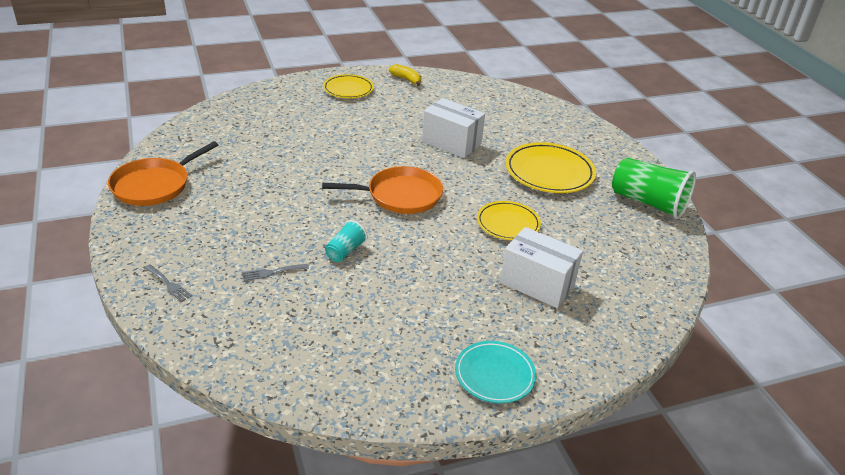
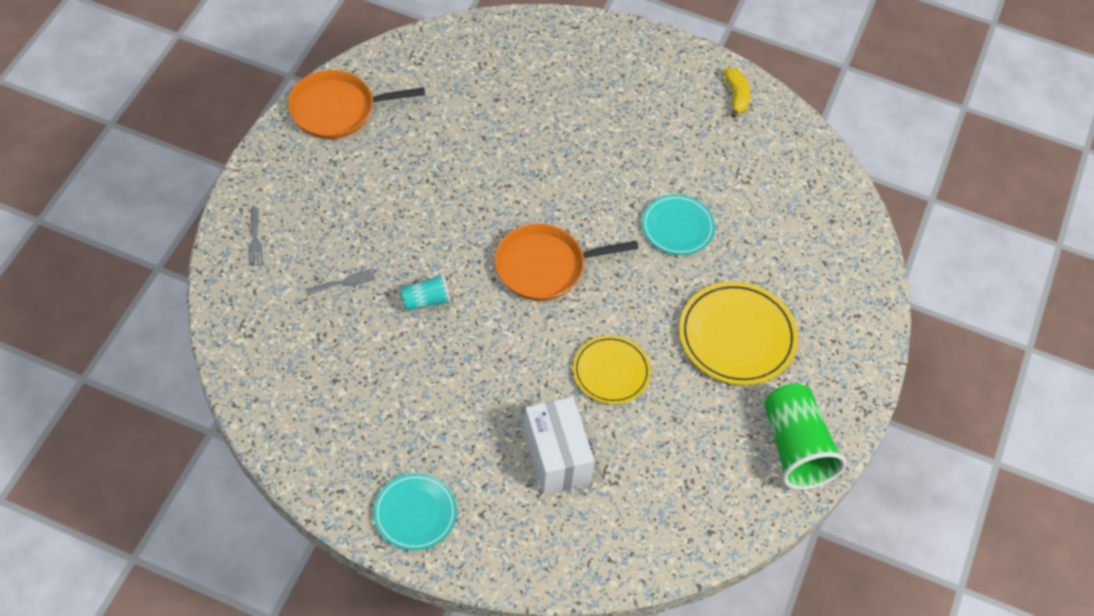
camera: 40 degrees right, 20 degrees up
(272, 272) = (344, 282): grey fork -> grey fork turned 135 degrees clockwise
(348, 89) = (651, 75): yellow plate -> none
(400, 195) = (545, 266): orange pan -> orange pan turned 135 degrees clockwise
(451, 143) = (677, 227): white box -> turquoise plate

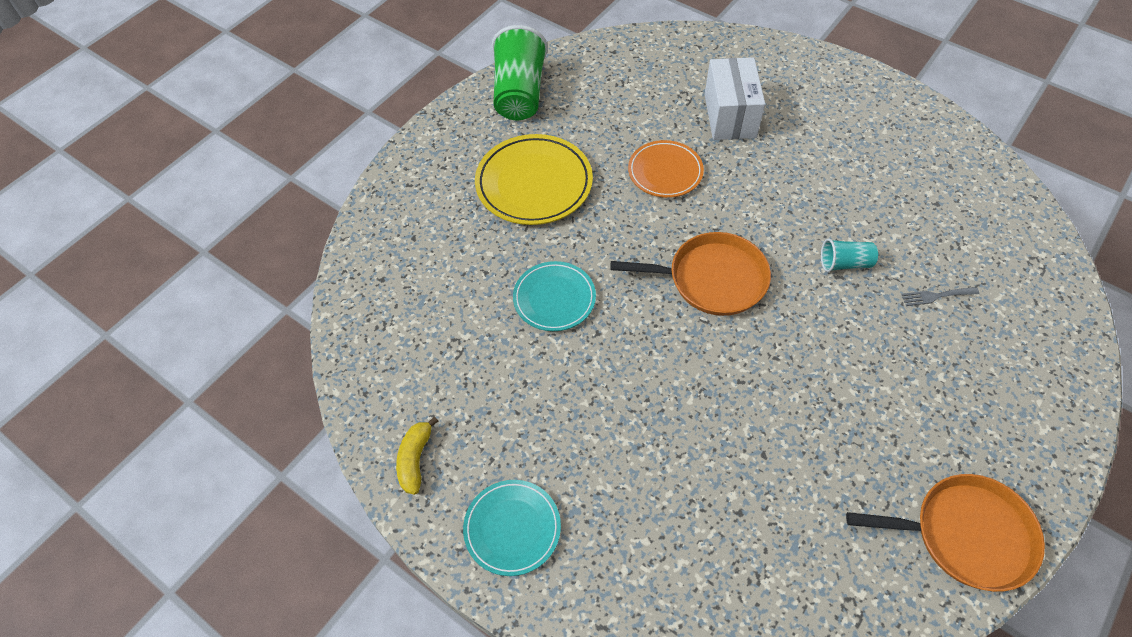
camera: 160 degrees left, 0 degrees up
(255, 240) = (1047, 361): grey fork -> none
(415, 513) = (857, 94): turquoise plate -> turquoise plate (512, 528)
(611, 372) = (665, 172): yellow plate -> orange plate

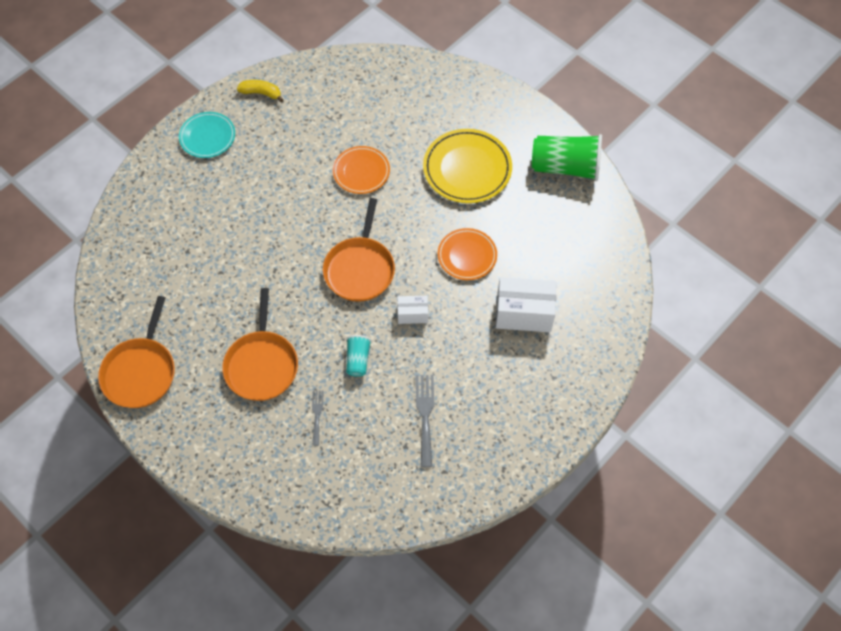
camera: 95 degrees right, 5 degrees up
(554, 298) = (361, 172): turquoise plate -> orange plate
(762, 216) = (412, 314): none -> white box
(890, 189) = (425, 415): none -> grey fork
(892, 371) = (262, 364): none -> orange pan

